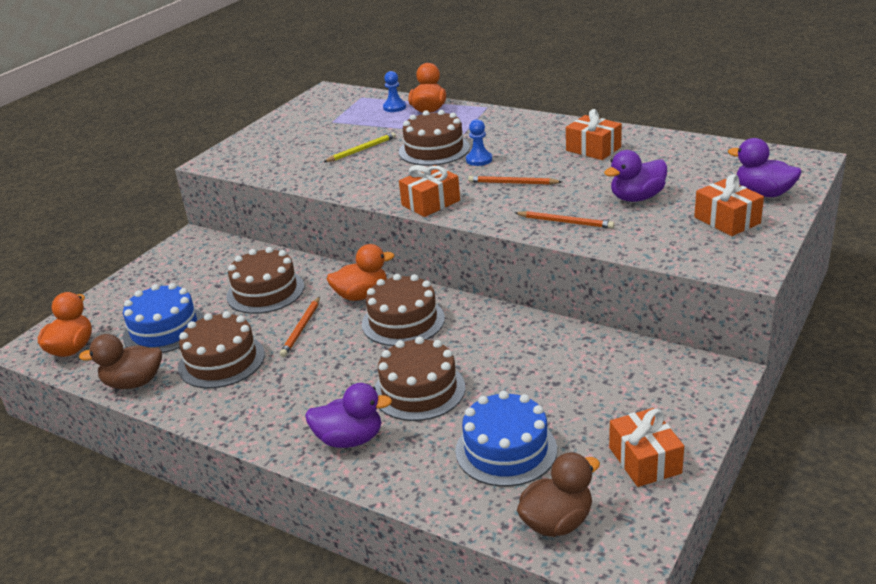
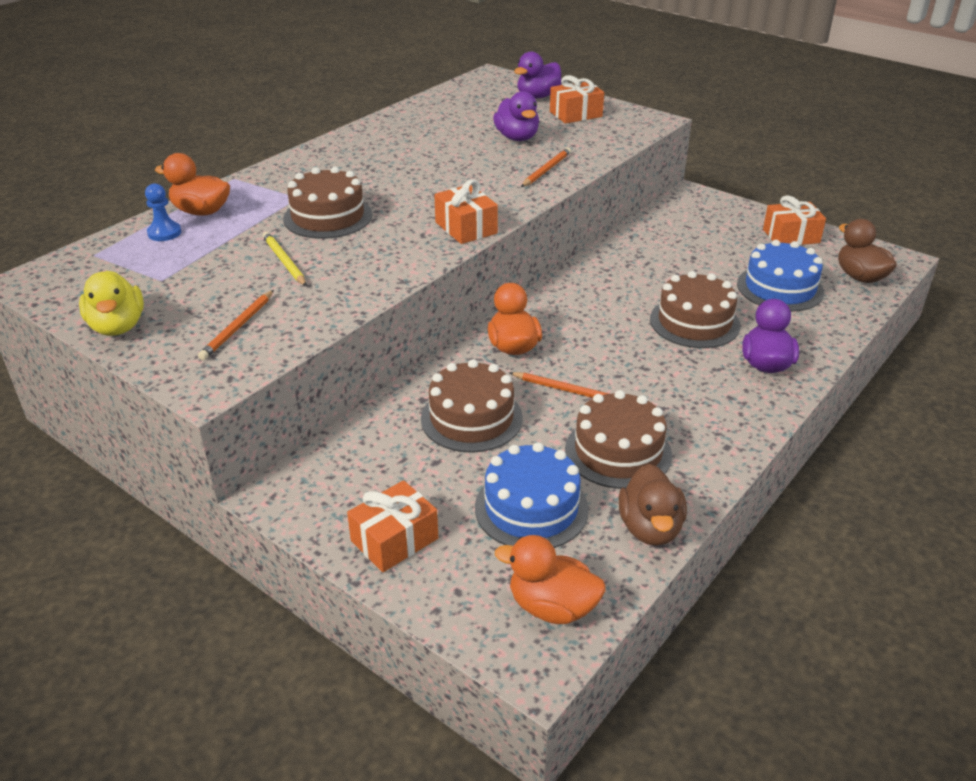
camera: 85 degrees left, 5 degrees up
(276, 124) = (118, 327): none -> yellow duck
(403, 321) = (575, 323): brown cake -> none
(479, 160) = (378, 195): blue pawn -> none
(512, 183) = (449, 184): orange pencil -> orange pencil (238, 327)
(593, 149) = (401, 141): orange gift -> orange gift (394, 540)

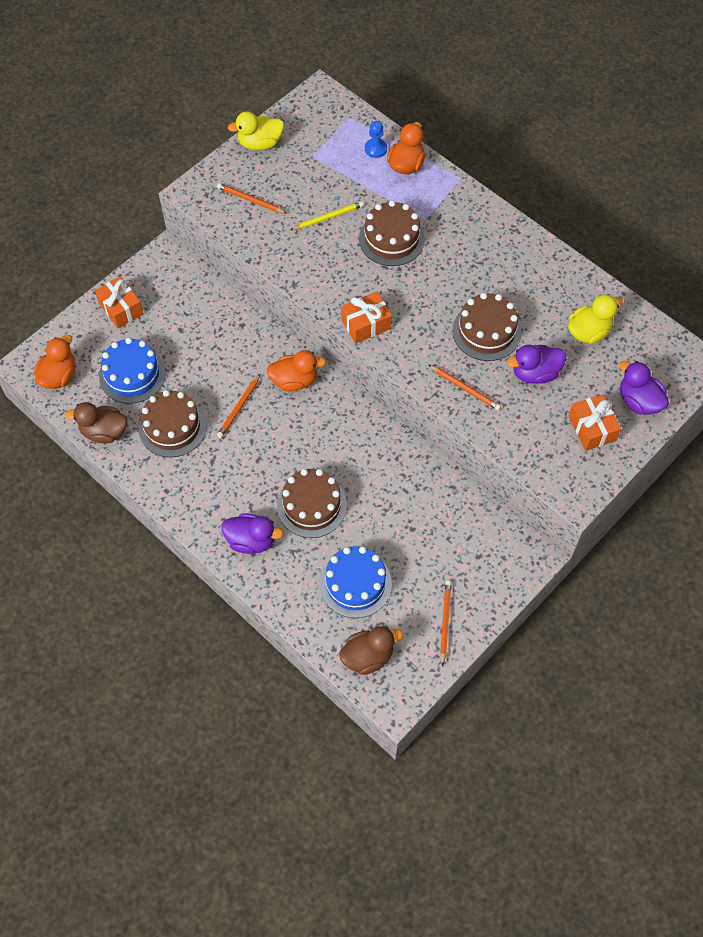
camera: 95 degrees right, 25 degrees up
(459, 115) = (589, 332): none -> yellow duck
(471, 418) = (218, 350): brown cake -> brown cake (486, 331)
(791, 236) = (445, 622): orange gift -> orange pencil

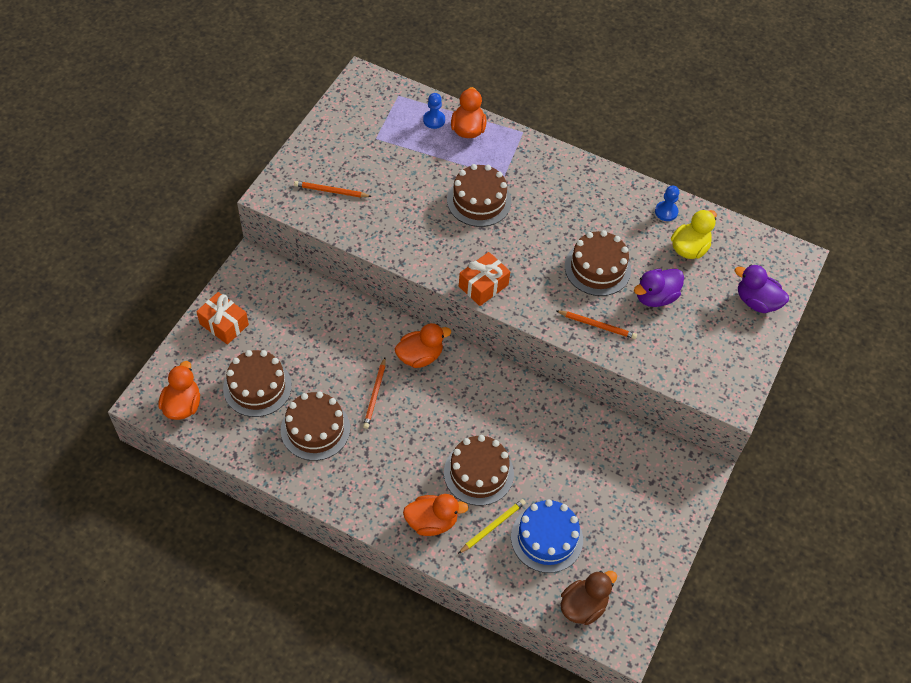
camera: 20 degrees left, 5 degrees down
(104, 432) = (247, 450): brown duck -> none
(132, 375) = (257, 387): blue cake -> brown cake
(251, 540) = (432, 522): purple duck -> orange duck
(260, 143) = (321, 136): yellow duck -> none
(328, 217) = (411, 193): yellow pencil -> yellow pencil (492, 526)
(445, 622) = (643, 553): orange pencil -> none
(578, 289) = (666, 212): none -> blue pawn
(592, 428) = (724, 336): orange gift -> none

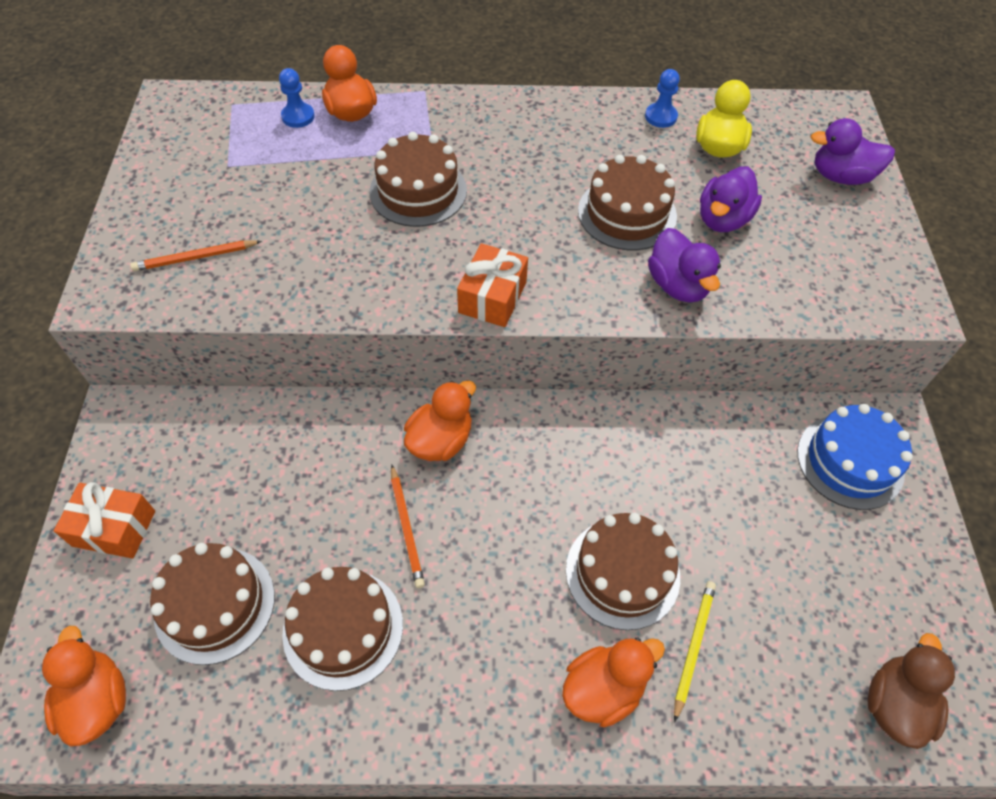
camera: 25 degrees left, 0 degrees up
(546, 538) = (776, 623): blue cake -> blue cake (850, 461)
(597, 325) = (678, 285): orange pencil -> purple duck

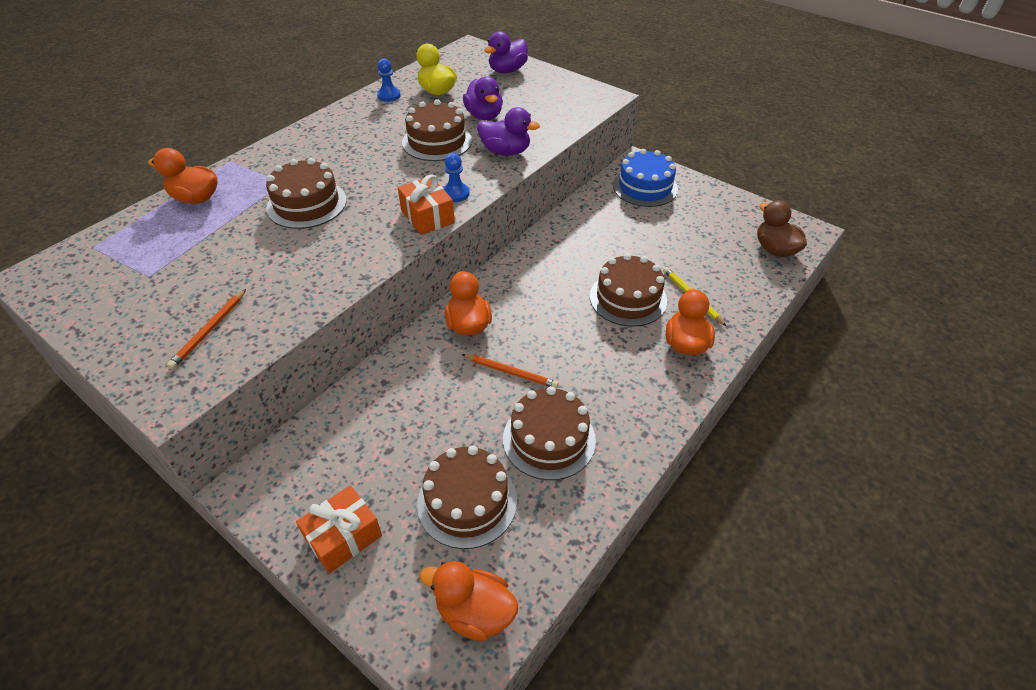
camera: 50 degrees left, 10 degrees down
(298, 116) = (159, 222): blue pawn -> blue pawn (455, 193)

